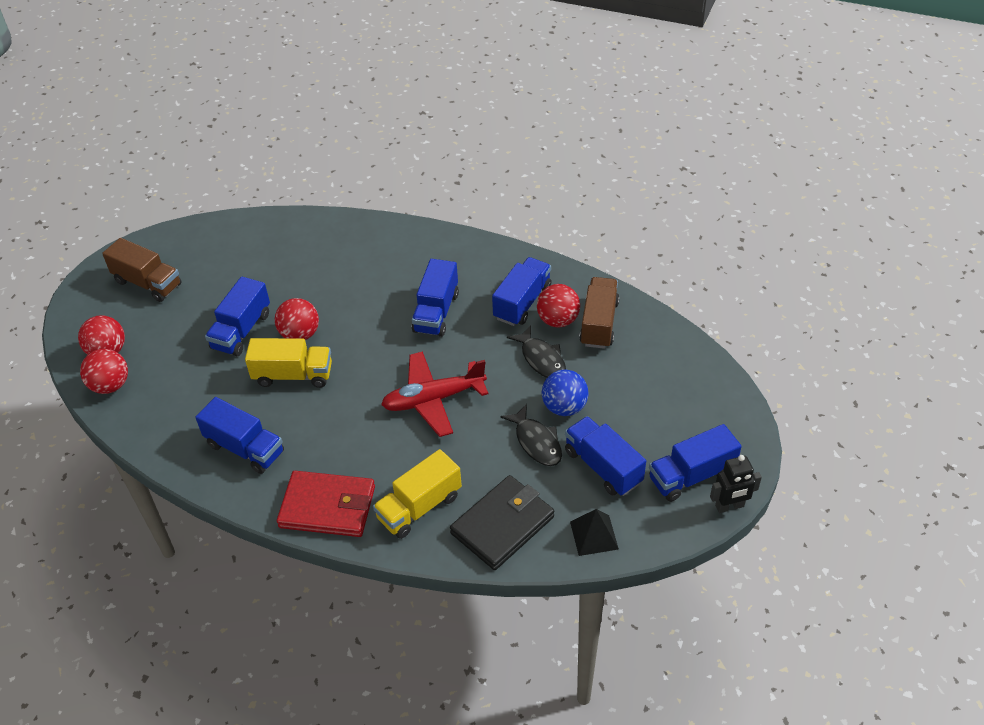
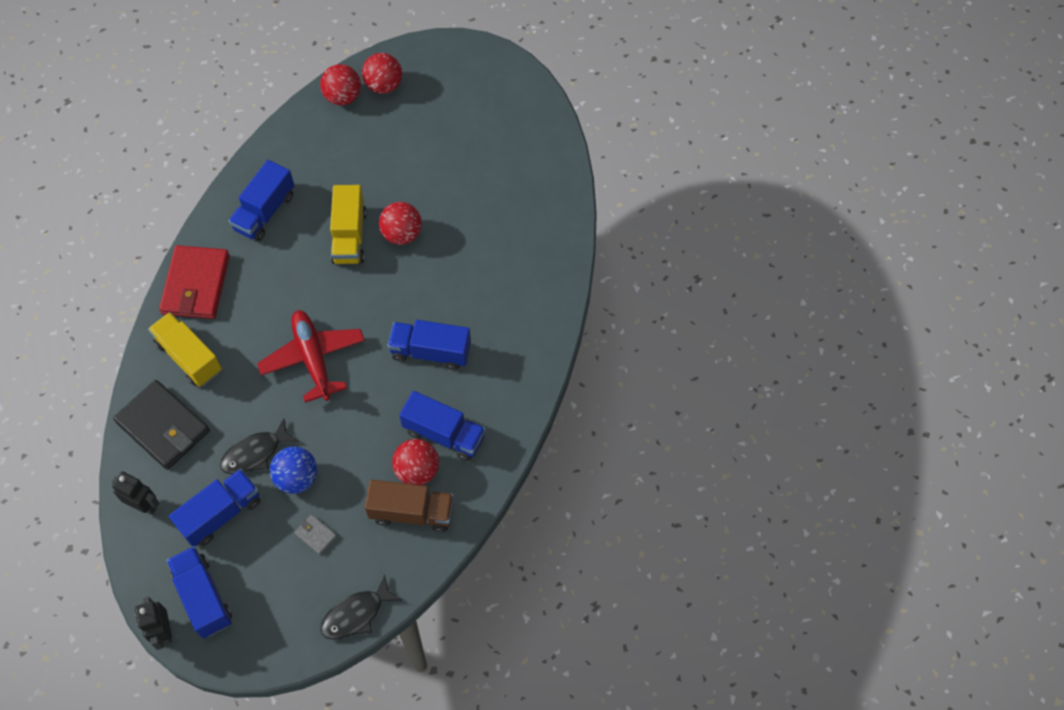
camera: 85 degrees right, 15 degrees up
(148, 283) = (473, 97): brown truck -> none
(241, 331) = (408, 185): blue truck -> none
(541, 359) = (362, 455): black fish -> black fish (356, 614)
(594, 535) = (144, 505): black pyramid -> black robot
(623, 391) = (316, 535): none -> grey wallet

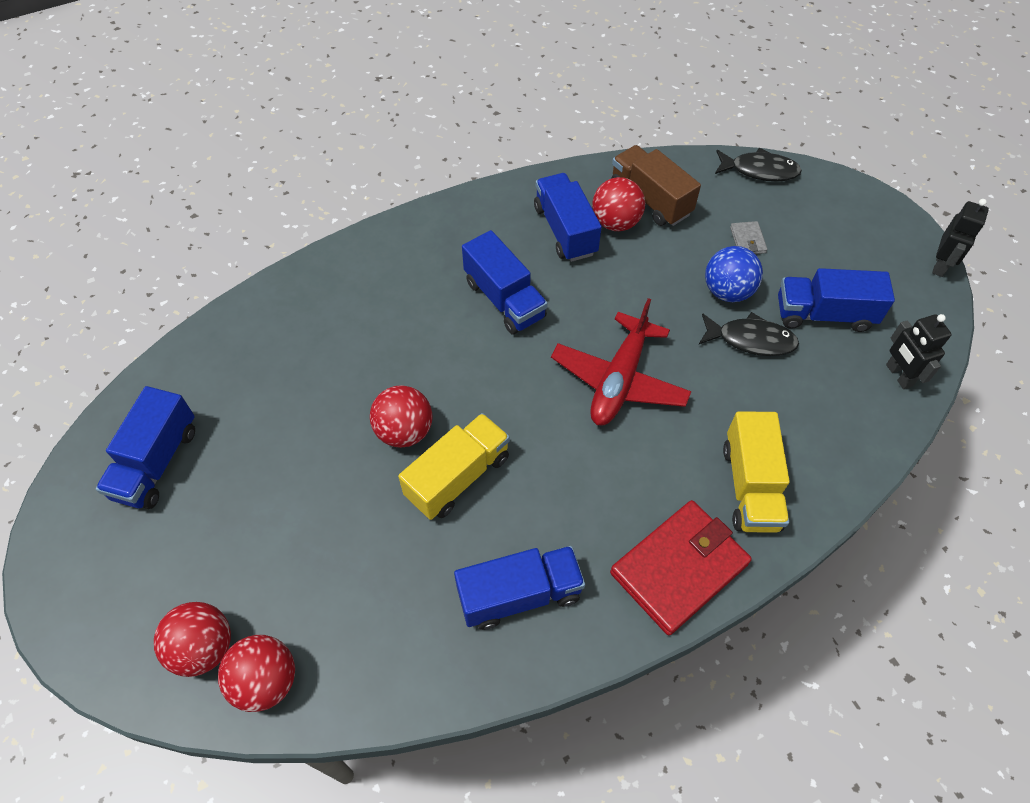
camera: 135 degrees left, 5 degrees down
(163, 427) = (830, 434): black wallet -> none
(203, 597) = (886, 265): blue truck -> blue truck (157, 462)

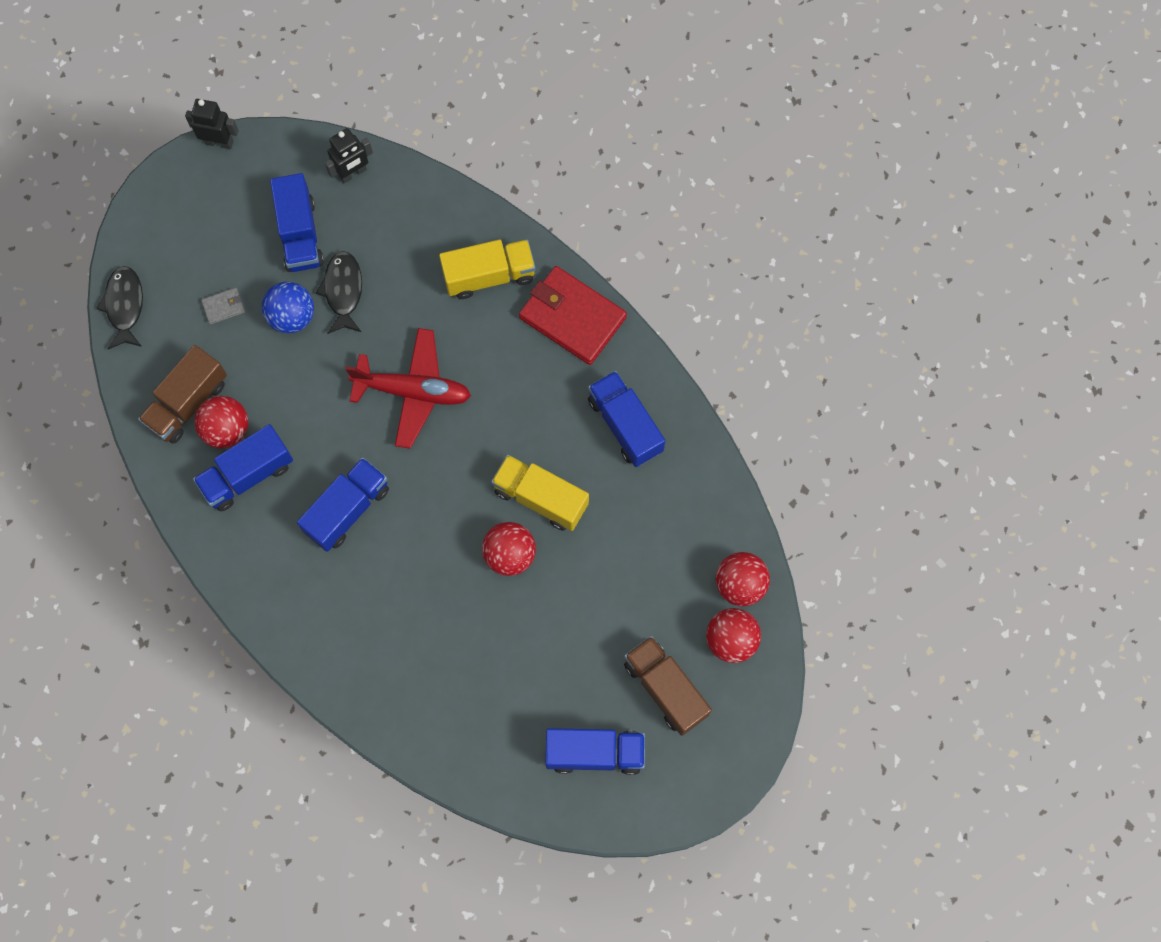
camera: 105 degrees left, 15 degrees up
(186, 554) = (665, 689): none -> brown truck

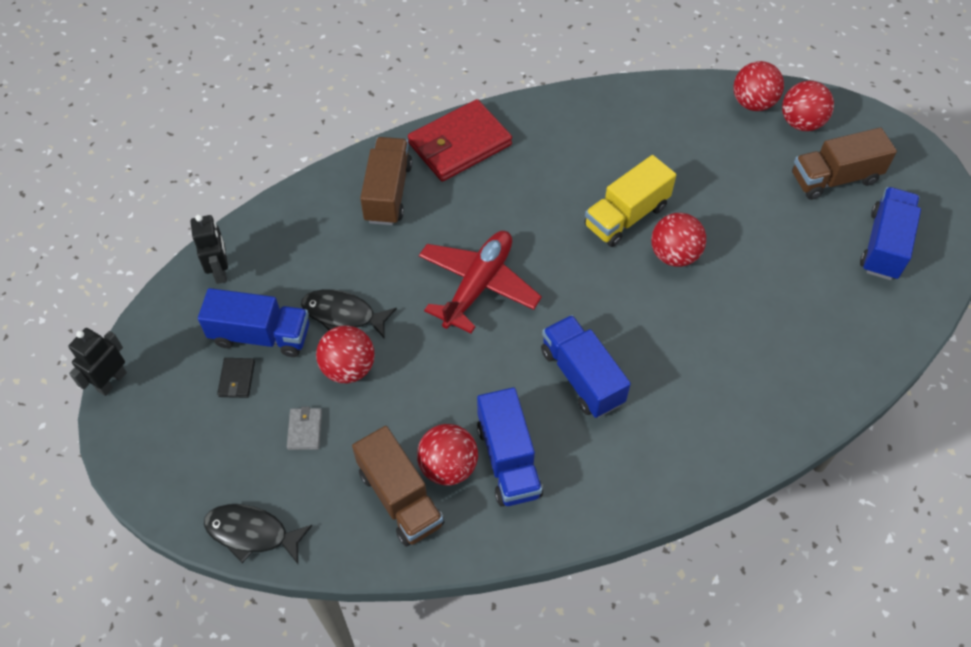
camera: 70 degrees left, 15 degrees down
(252, 235) = (237, 379): none -> black wallet
(292, 317) = (348, 368): blue ball -> red ball
(489, 276) = (388, 193): yellow truck -> brown truck
(625, 425) = (579, 137): blue truck -> none

